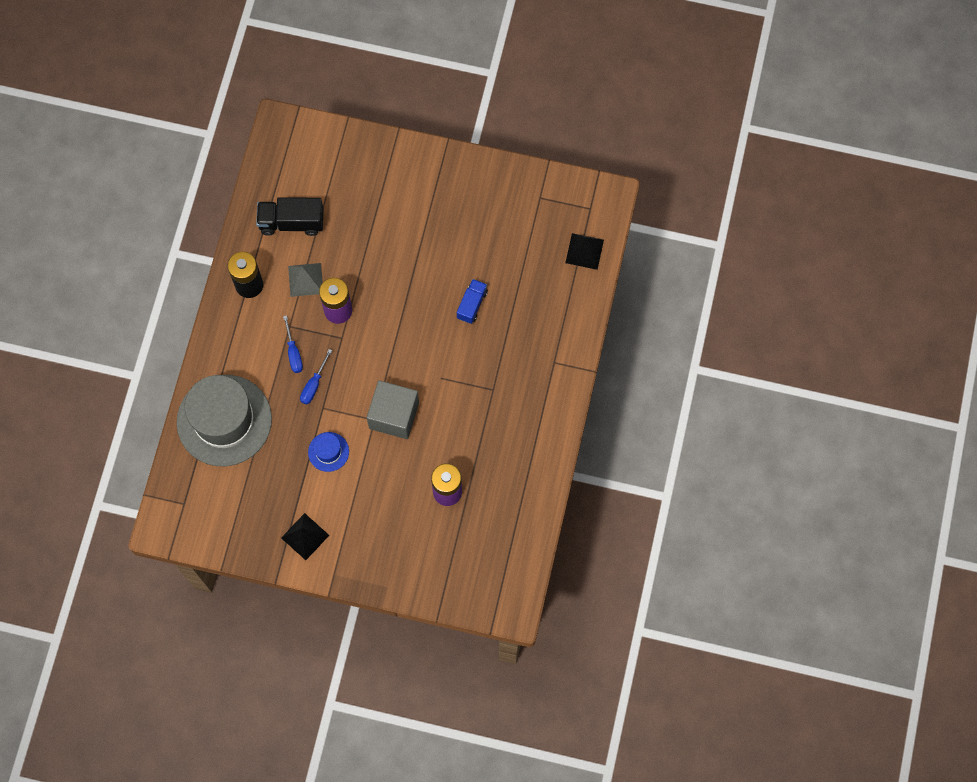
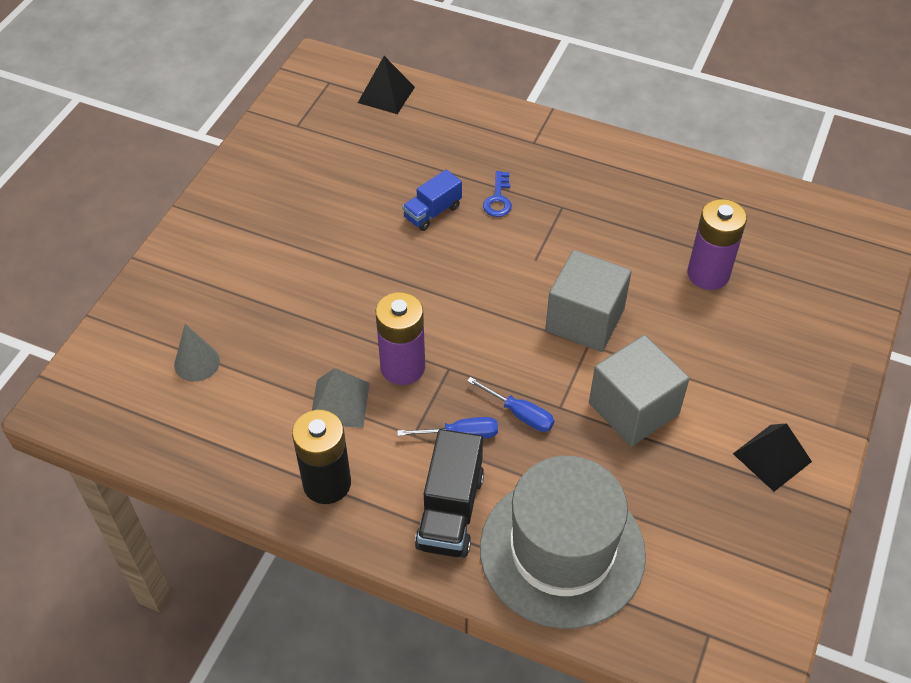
camera: 80 degrees left, 20 degrees down
(291, 222) = (236, 410): black truck -> black truck (450, 511)
(322, 191) = (197, 362): none -> grey cone
(328, 452) = (633, 408): blue hat -> grey cube
(472, 304) = (432, 212): blue truck -> blue truck turned 75 degrees counterclockwise
(492, 346) = (498, 199): none -> blue key

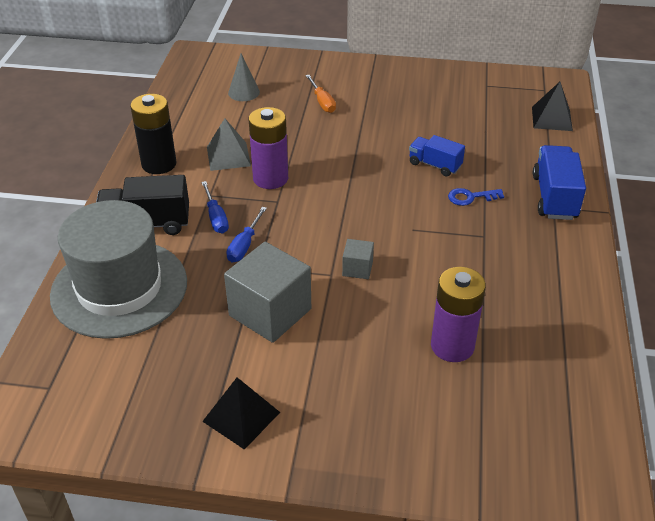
camera: 75 degrees right, 10 degrees down
(260, 283) = (322, 102): none -> orange screwdriver
(519, 137) = (554, 197): none -> blue truck
(585, 320) = (357, 268): grey cube -> grey cube, size x0.48

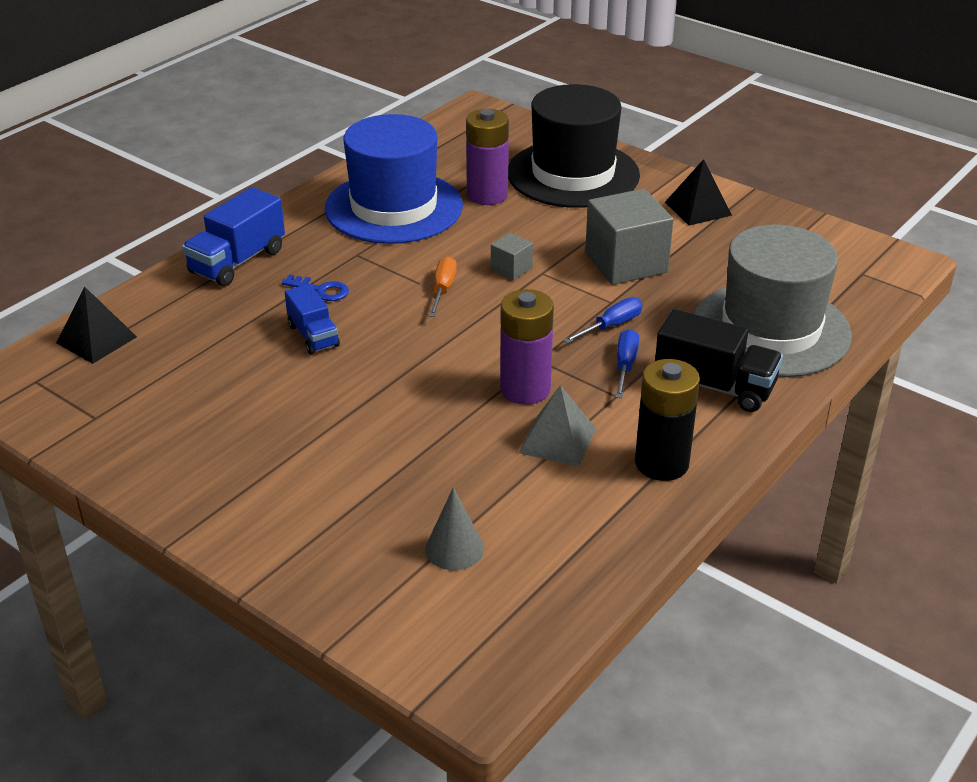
camera: 150 degrees left, 5 degrees down
(322, 102) = (352, 480): orange screwdriver -> orange screwdriver (443, 289)
(399, 416) = (573, 174): none -> black hat
(513, 295) = (394, 207): none -> blue hat

